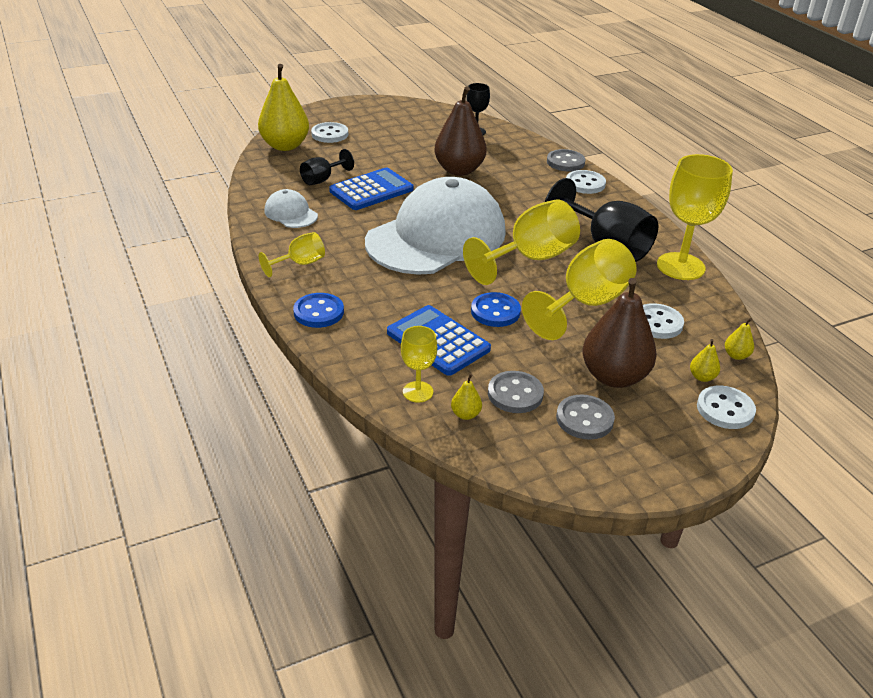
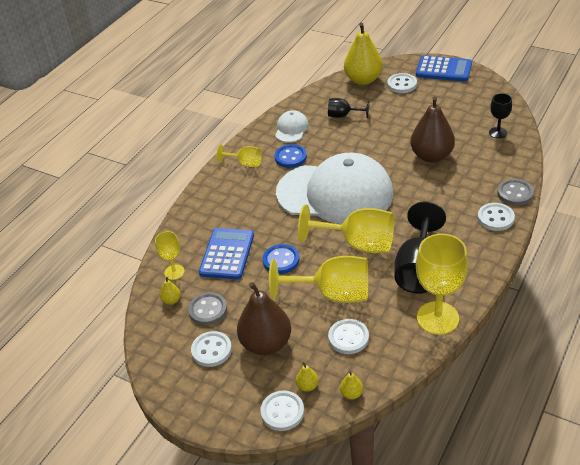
camera: 60 degrees right, 5 degrees up
(318, 312) = (208, 197): blue button -> blue button (290, 157)
(371, 190) = (356, 139): blue calculator -> blue calculator (443, 69)
(584, 419) = (211, 350): grey button -> white button

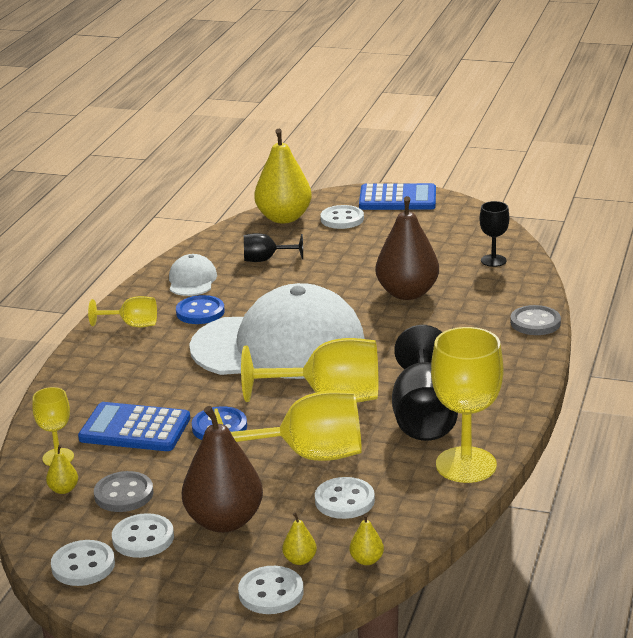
camera: 15 degrees left, 15 degrees down
(227, 254) = (135, 429): blue calculator -> blue calculator turned 75 degrees counterclockwise
(495, 218) = (516, 351): white button -> white button (83, 565)

